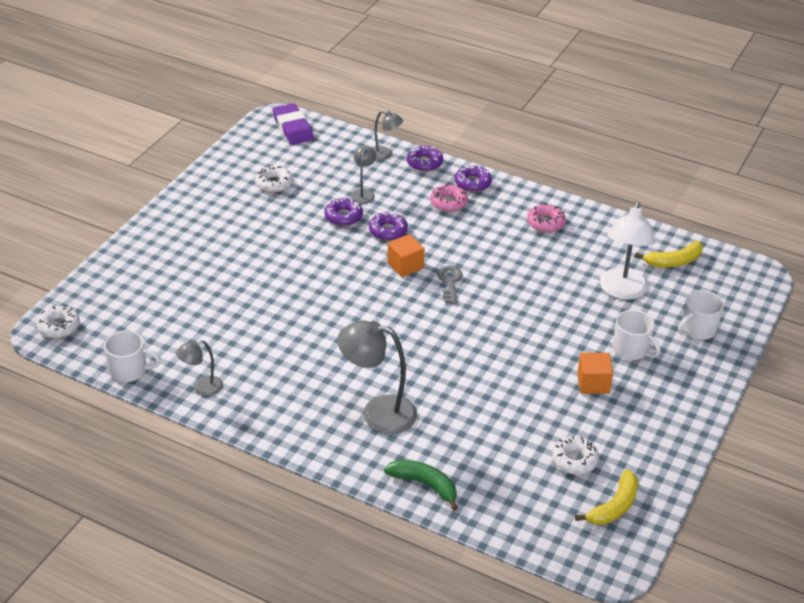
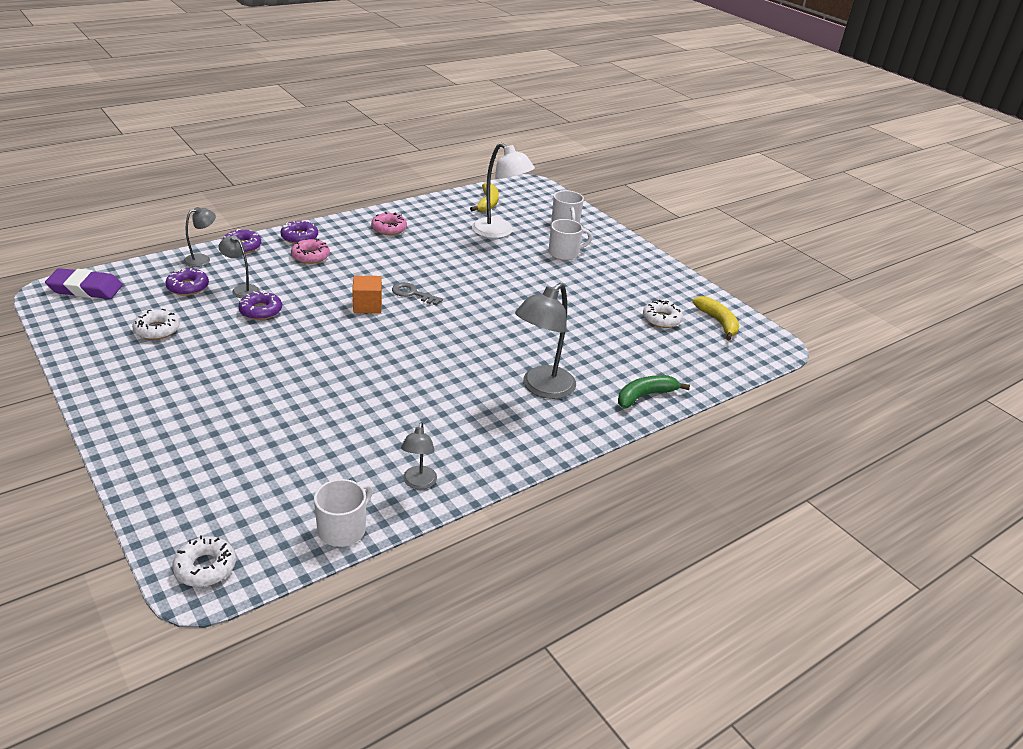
camera: 65 degrees left, 5 degrees down
(388, 231) = (310, 297): purple donut -> purple donut (188, 287)
(593, 383) = (587, 281): orange cube -> none

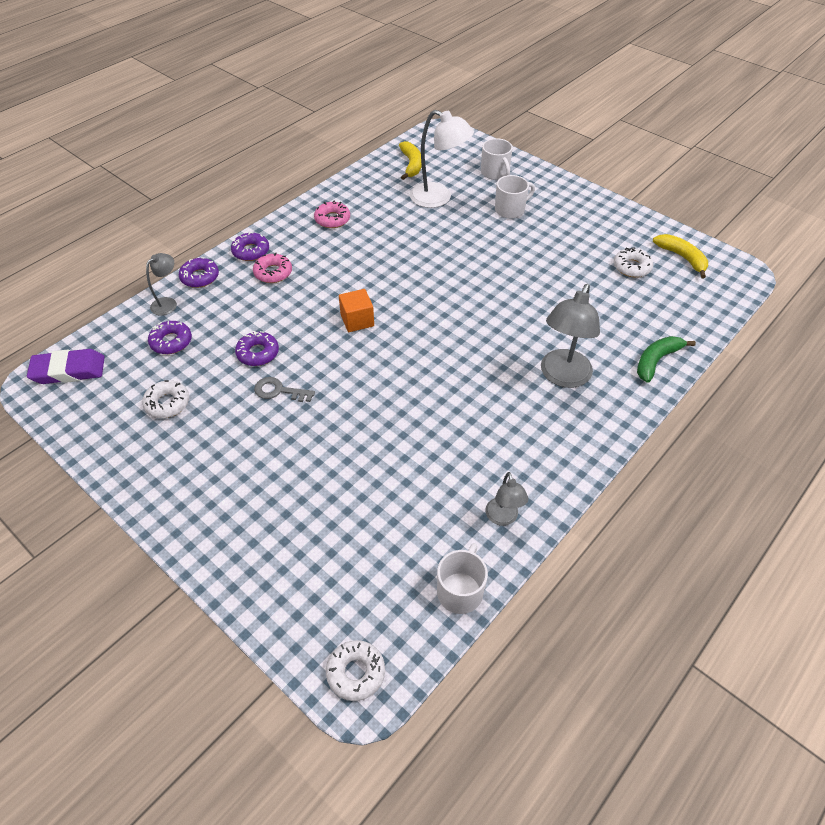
camera: 10 degrees left, 15 degrees up
(242, 289) = (226, 331): grey lamp -> none
(412, 294) = (393, 295): grey key -> grey key (279, 391)

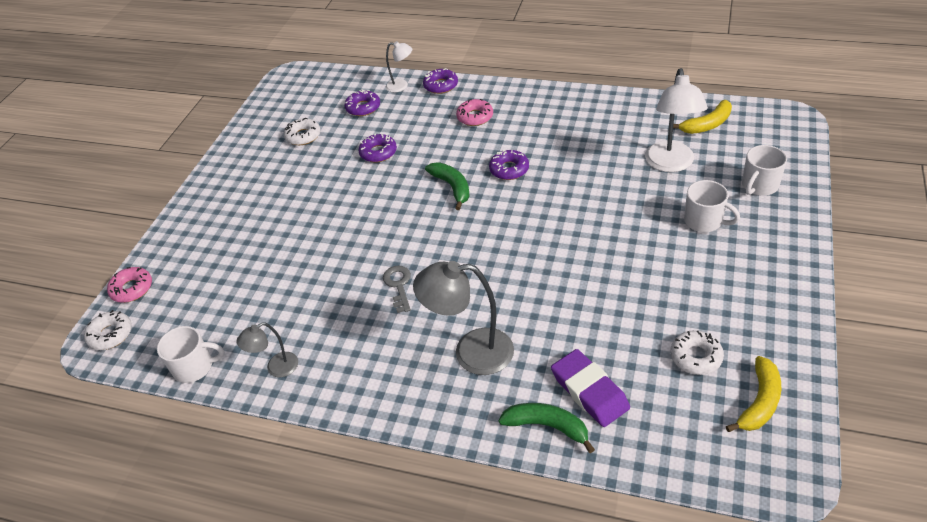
camera: 70 degrees right, 5 degrees down
(69, 370) = (309, 81): purple eraser -> purple eraser (589, 391)
(168, 303) = (401, 86): grey lamp -> white lamp
(251, 251) = (491, 94): purple donut -> purple donut (509, 169)
(279, 391) = (345, 181): grey key -> grey key (398, 285)
(332, 219) = (573, 115): pink donut -> pink donut (132, 289)
(357, 320) = (452, 187): orange cube -> green banana

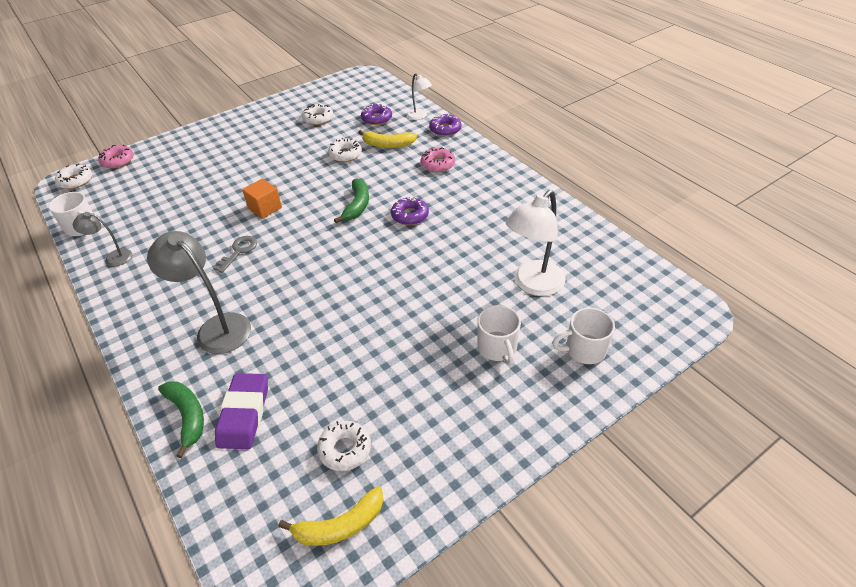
camera: 35 degrees right, 0 degrees up
(368, 238) = (265, 208): none -> orange cube
(378, 152) = (345, 154): purple donut -> white donut
(707, 124) = (607, 271): yellow banana -> yellow banana (388, 145)

